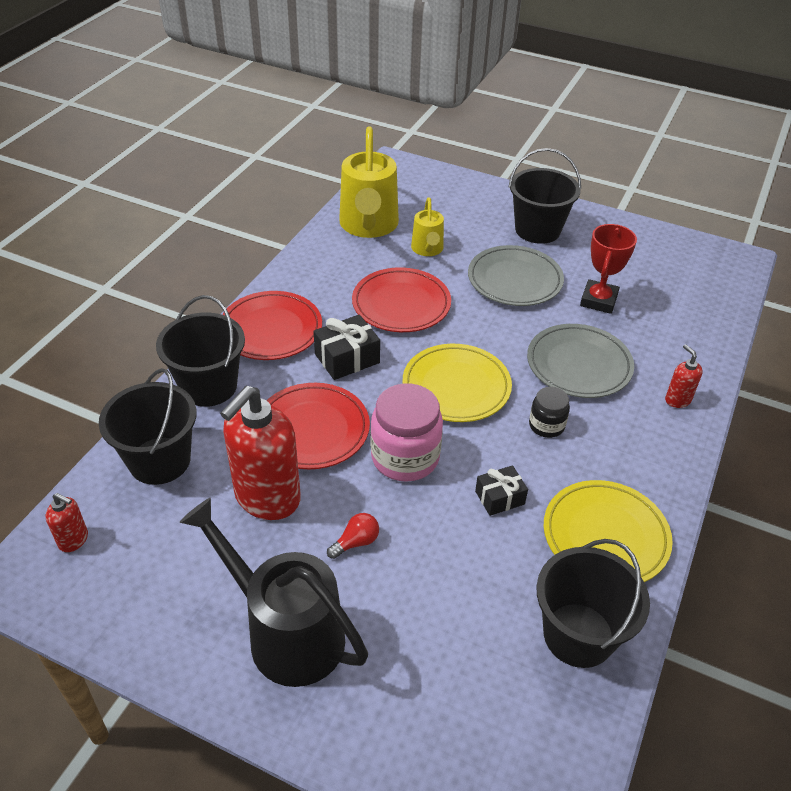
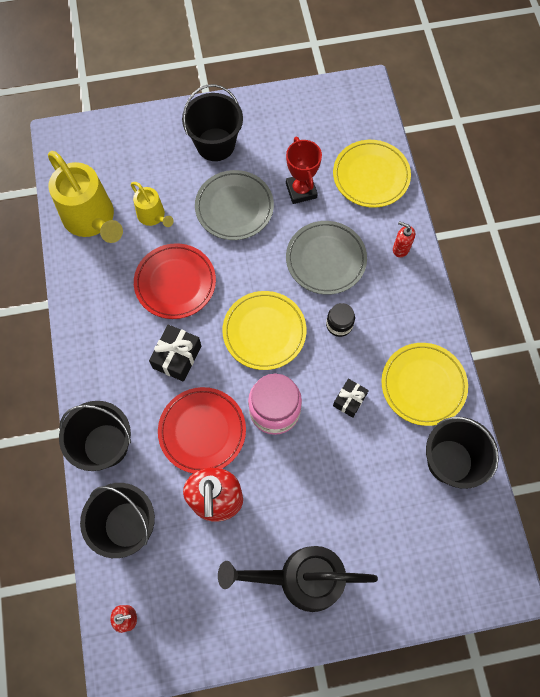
camera: 35 degrees left, 25 degrees up
(271, 330) = (105, 368): red plate -> none
(356, 542) = (293, 492): red light bulb -> none
(690, 325) = (371, 176): none -> yellow plate

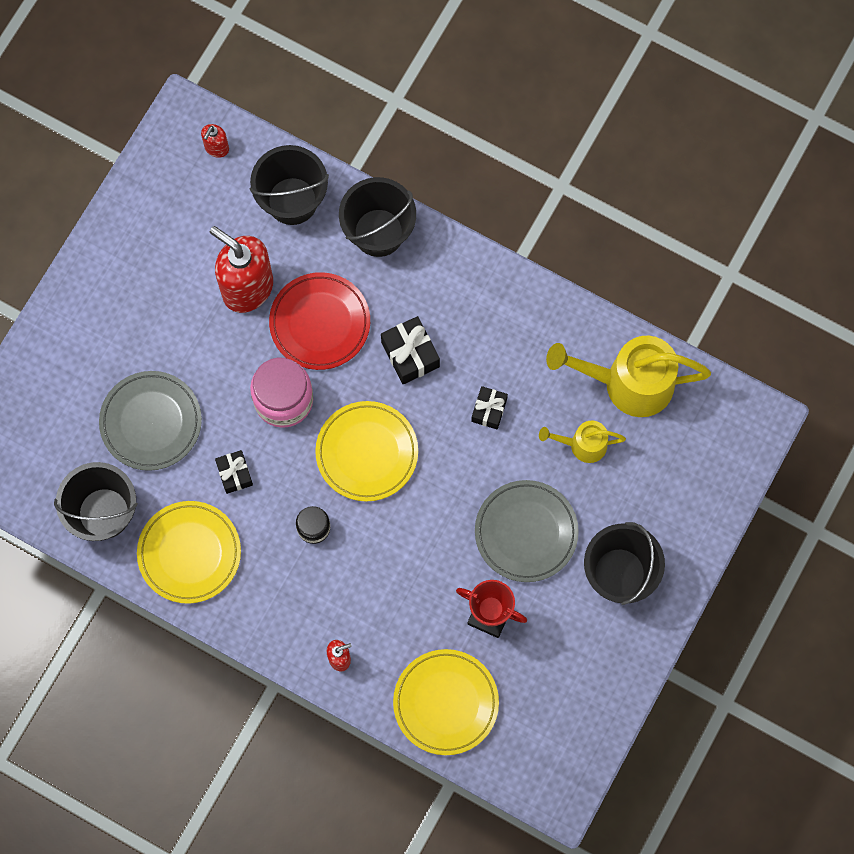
camera: 130 degrees right, 5 degrees up
(175, 283) = (489, 410): red plate -> black gift
(300, 578) = (125, 304): black watering can -> none
(326, 259) = (391, 574): grey plate -> grey plate (151, 422)

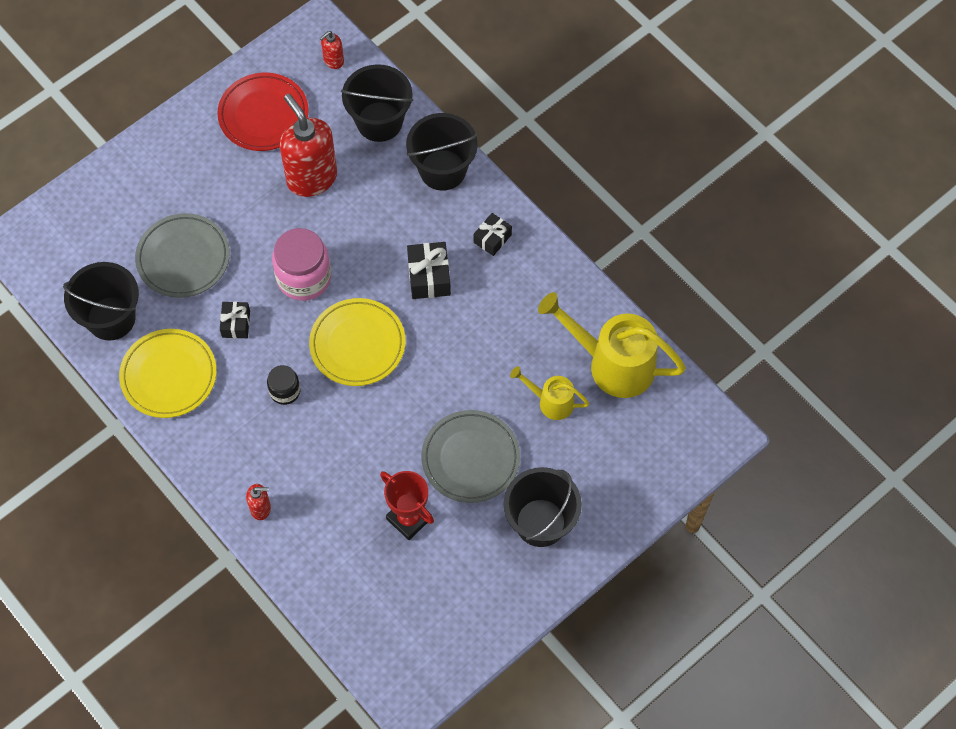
camera: 20 degrees right, 10 degrees down
(320, 323) = (361, 226): red plate -> red plate (263, 115)
(446, 703) = (339, 580): yellow plate -> none
(489, 410) = (479, 345): black gift -> black gift (492, 238)

